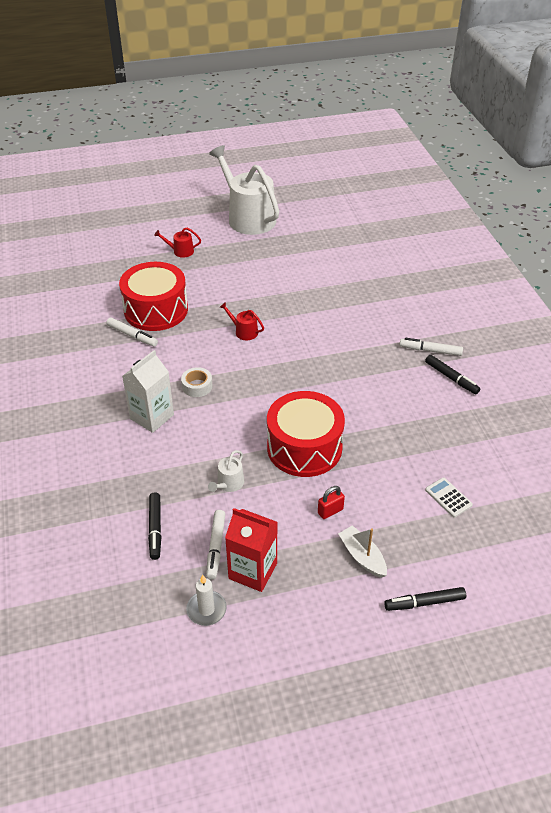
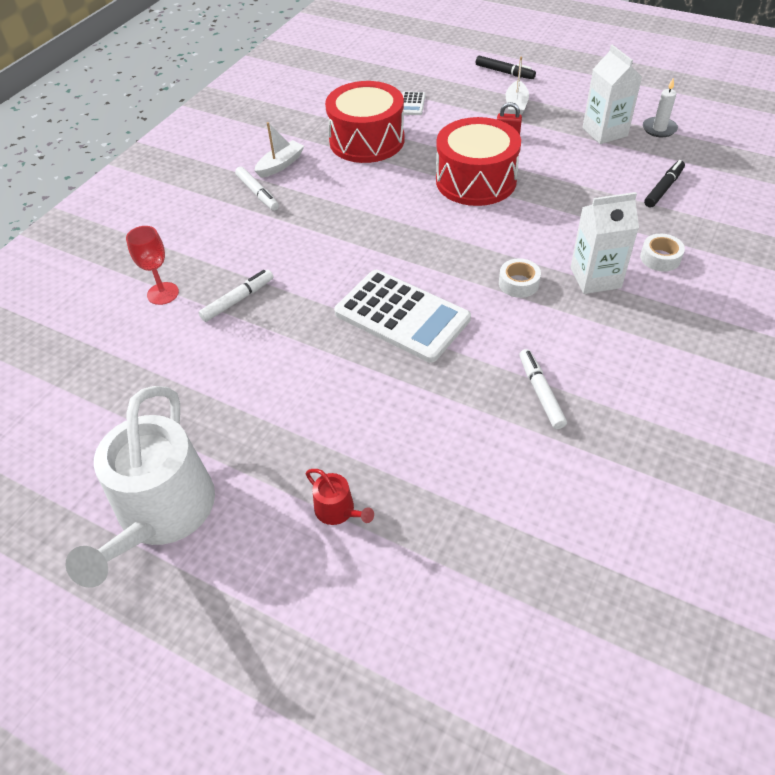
camera: 135 degrees left, 5 degrees up
(118, 457) = (660, 258): none -> white tape
(156, 310) = (476, 415): red drum -> red drum (367, 140)
(216, 547) = (621, 156): white marker -> white marker (238, 300)
(229, 484) = (570, 188): white watering can -> none
(244, 331) = (402, 316): red watering can -> white calculator
(253, 571) = (604, 132): red carton -> white carton
(382, 274) = (163, 293): none -> red goblet
(451, 378) = (280, 165): black marker -> white boat

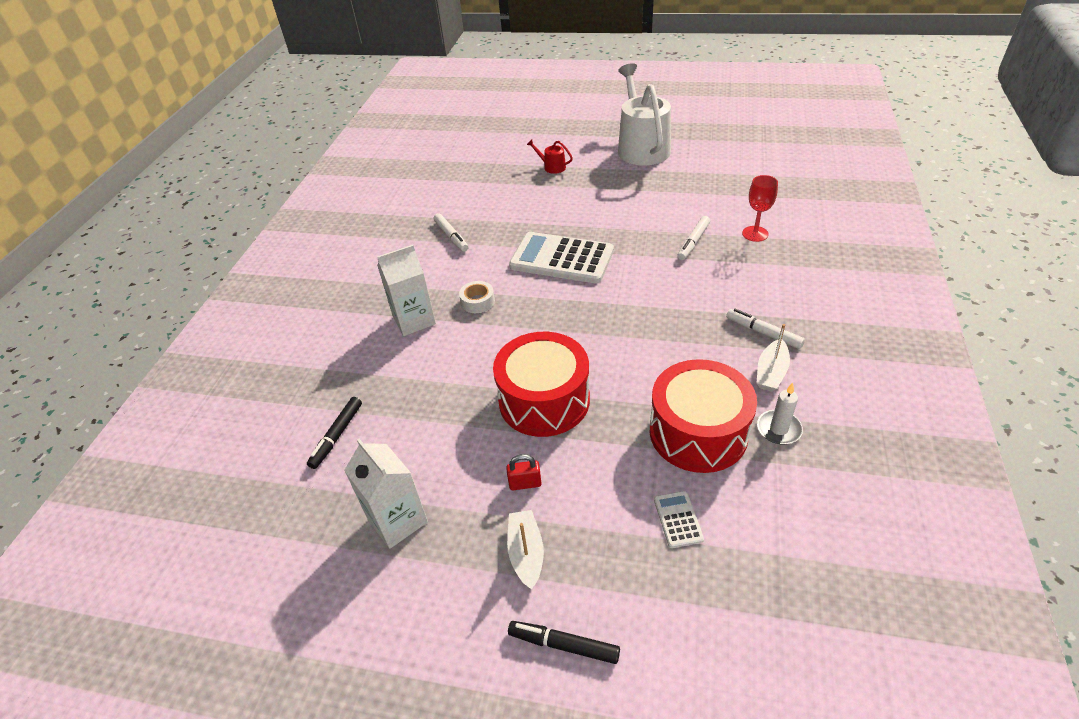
camera: 165 degrees right, 5 degrees down
(659, 129) = (322, 545): white candle -> white candle (778, 429)
(660, 258) = (355, 351): white tape -> none

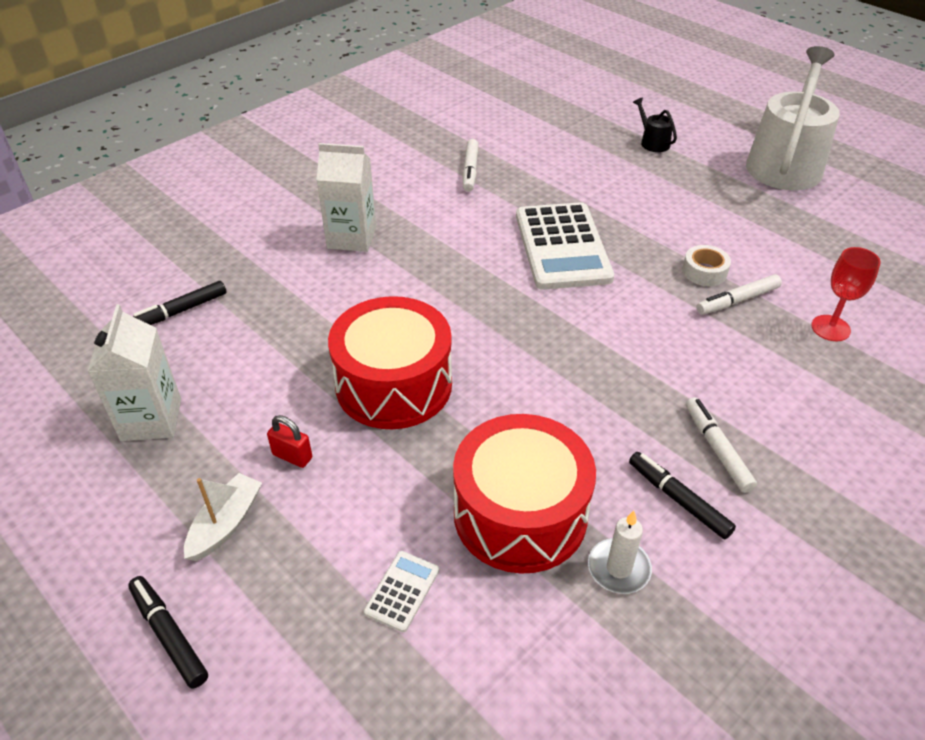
camera: 30 degrees right, 0 degrees up
(478, 302) = (430, 249): white tape -> white tape (704, 272)
(552, 167) = (652, 142): red watering can -> black watering can
(562, 259) = (562, 247): white calculator -> white calculator turned 150 degrees counterclockwise
(771, 372) = (678, 499): white boat -> black marker

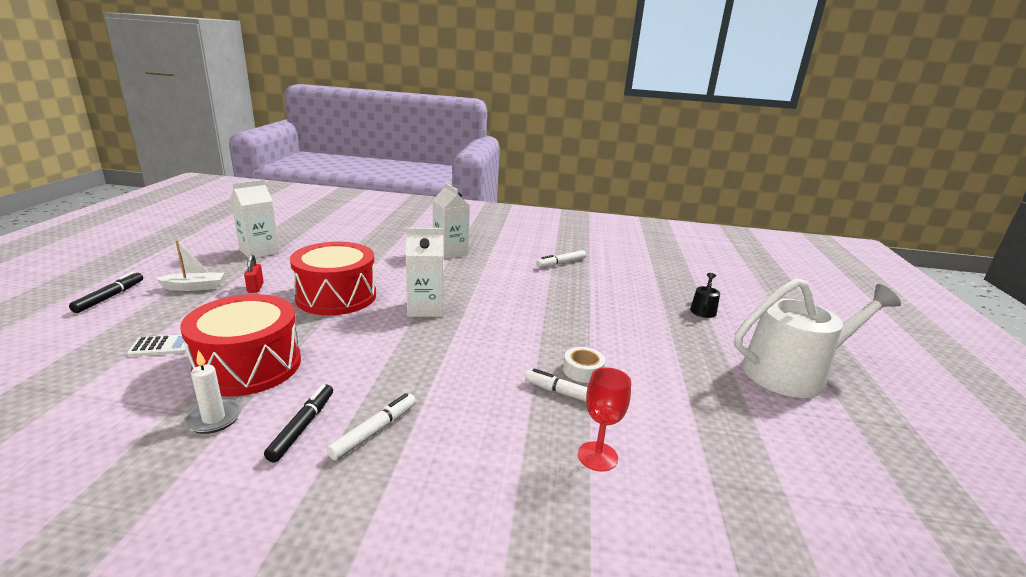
camera: 50 degrees right, 20 degrees down
(180, 311) = (343, 235): black marker -> none
(494, 321) = (425, 308): none -> white carton
(562, 247) = (530, 309): white calculator -> none

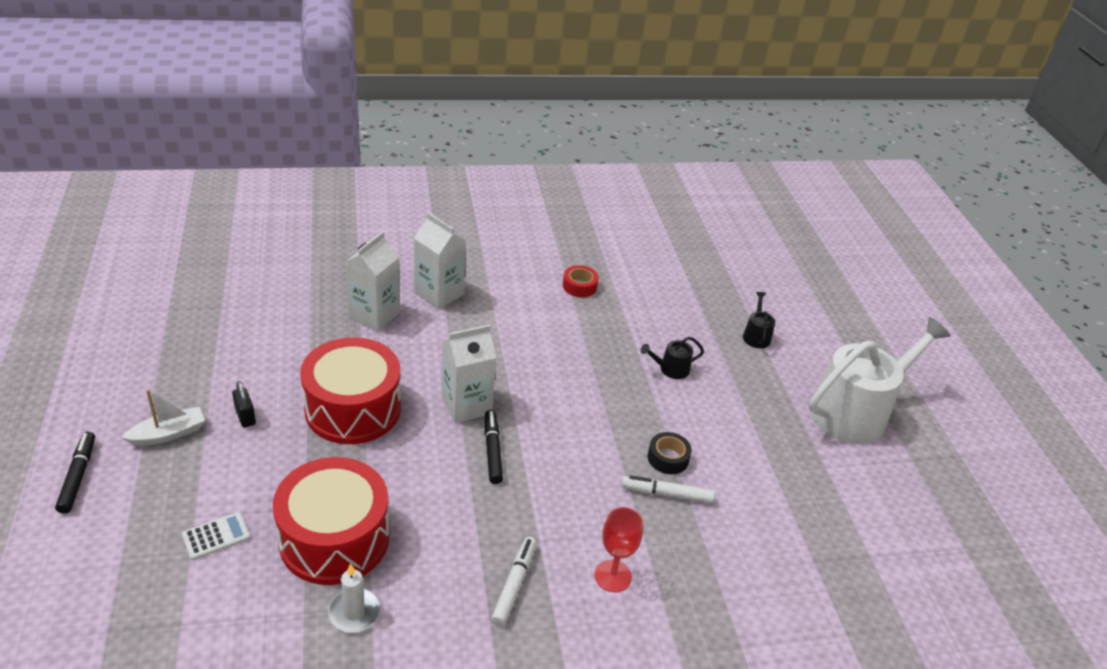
camera: 20 degrees left, 15 degrees up
(255, 288) = (245, 417): red padlock -> black padlock
(259, 251) = (195, 347): white carton -> white carton (374, 315)
(302, 427) = (445, 598): black marker -> black marker (492, 450)
(561, 263) = (579, 286): white marker -> red tape
(583, 370) = (668, 458): white tape -> black tape
(597, 456) = (717, 558): red goblet -> red goblet (613, 576)
(614, 316) = (670, 369): none -> black watering can

